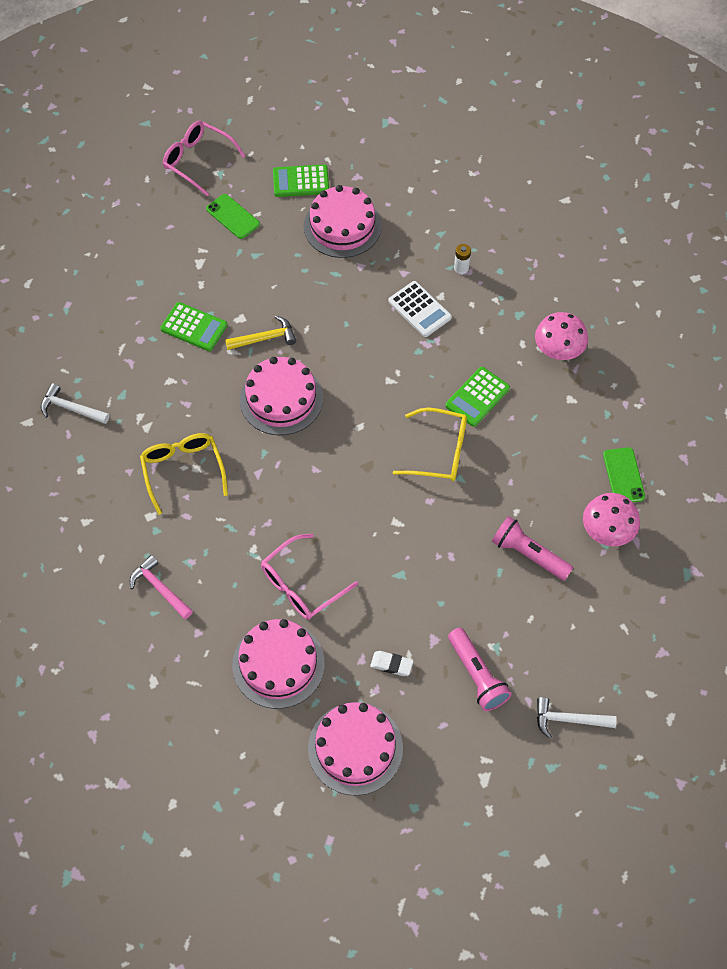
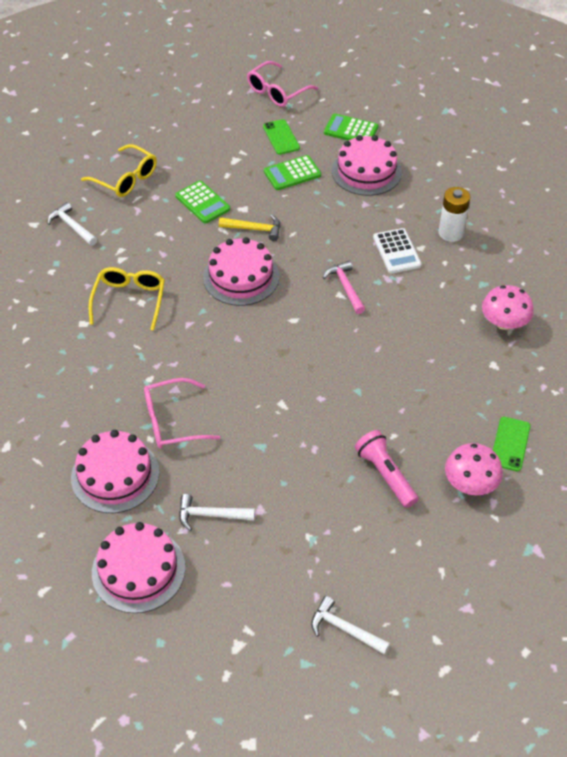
camera: 25 degrees right, 10 degrees down
(159, 588) = (56, 379): pink hammer -> pink hammer (345, 287)
(198, 161) = (277, 92): pink glasses -> pink glasses turned 105 degrees counterclockwise
(391, 664) = (210, 515): white eraser -> white hammer
(439, 452) = (352, 364): yellow glasses -> yellow glasses (126, 179)
(461, 268) = (450, 233): white battery -> white battery, size x1.81
(477, 397) = (409, 333): green calculator -> green calculator (292, 173)
(477, 675) = (281, 555): pink flashlight -> none

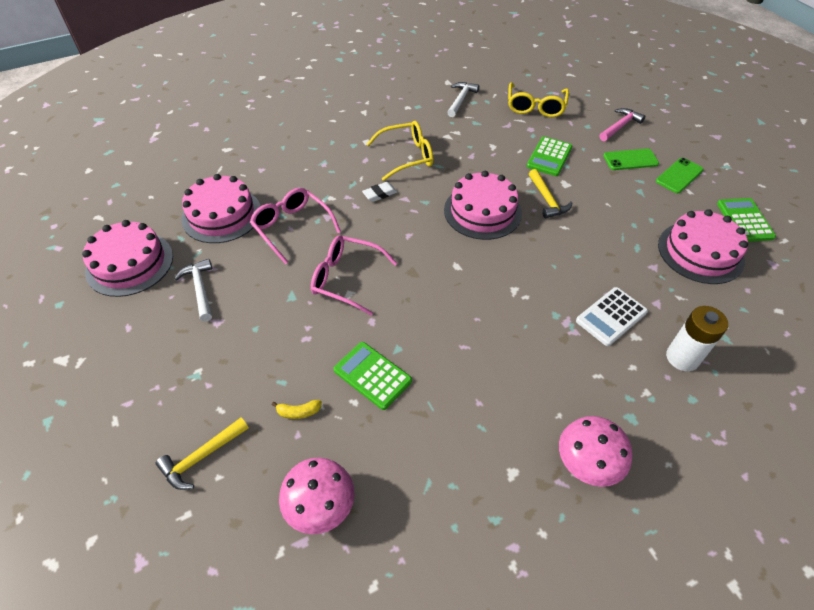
camera: 65 degrees right, 0 degrees up
(170, 340) = (380, 194): none -> white eraser
(277, 92) = (734, 152): pink glasses -> pink glasses (346, 278)
(292, 173) = (641, 199): green calculator -> green calculator (372, 375)
(344, 629) = (92, 442): white hammer -> none
(345, 287) = (527, 290): pink hammer -> pink hammer (620, 126)
(385, 474) = (298, 412): pink flashlight -> yellow banana
(396, 550) = (201, 457): none -> yellow hammer
(510, 444) = (399, 534): green phone -> green phone (630, 160)

